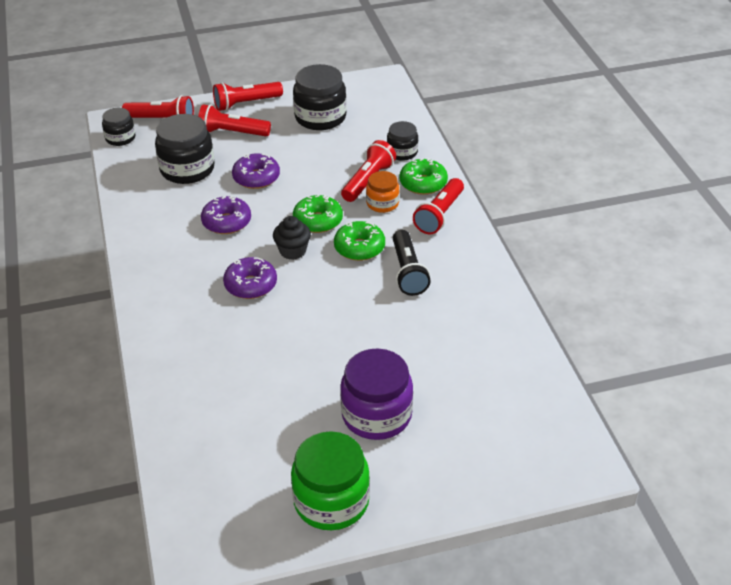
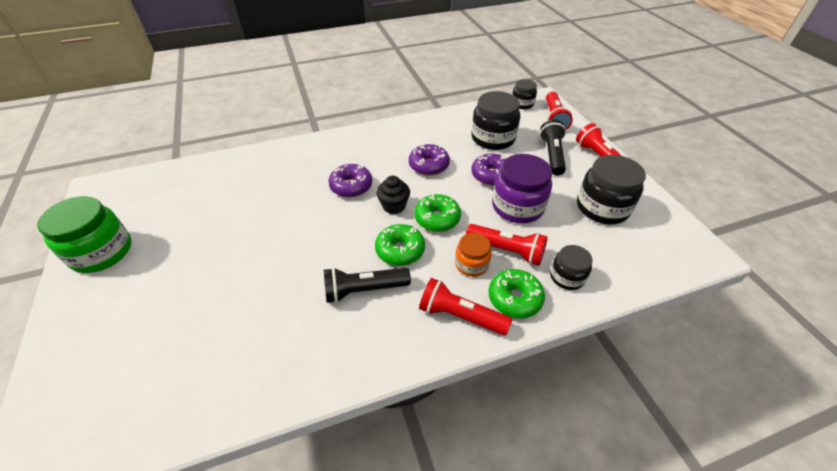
camera: 85 degrees right, 5 degrees up
(232, 133) = (552, 155): red flashlight -> black flashlight
(376, 415) = (179, 275): purple jar -> purple jar (517, 206)

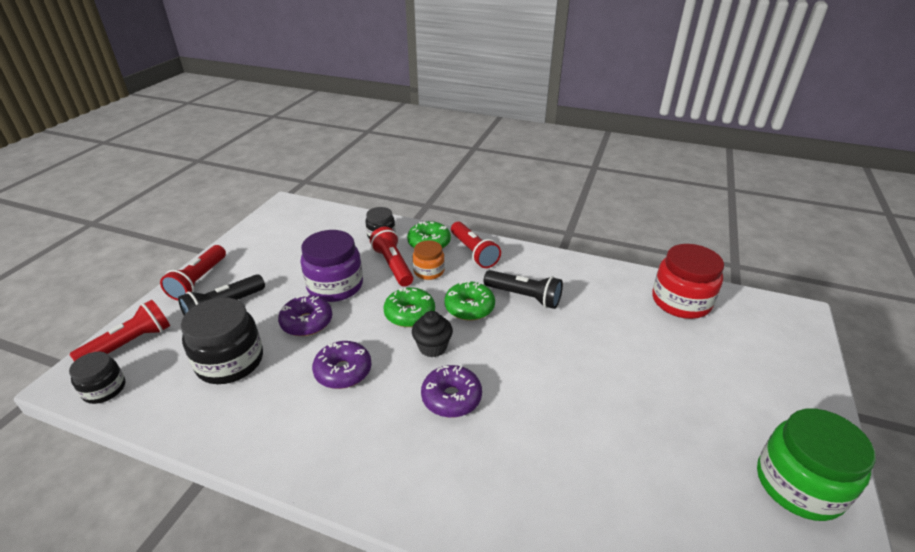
camera: 140 degrees left, 10 degrees down
(194, 391) = (681, 301): none -> red jar
(602, 207) = (282, 252): black jar -> none

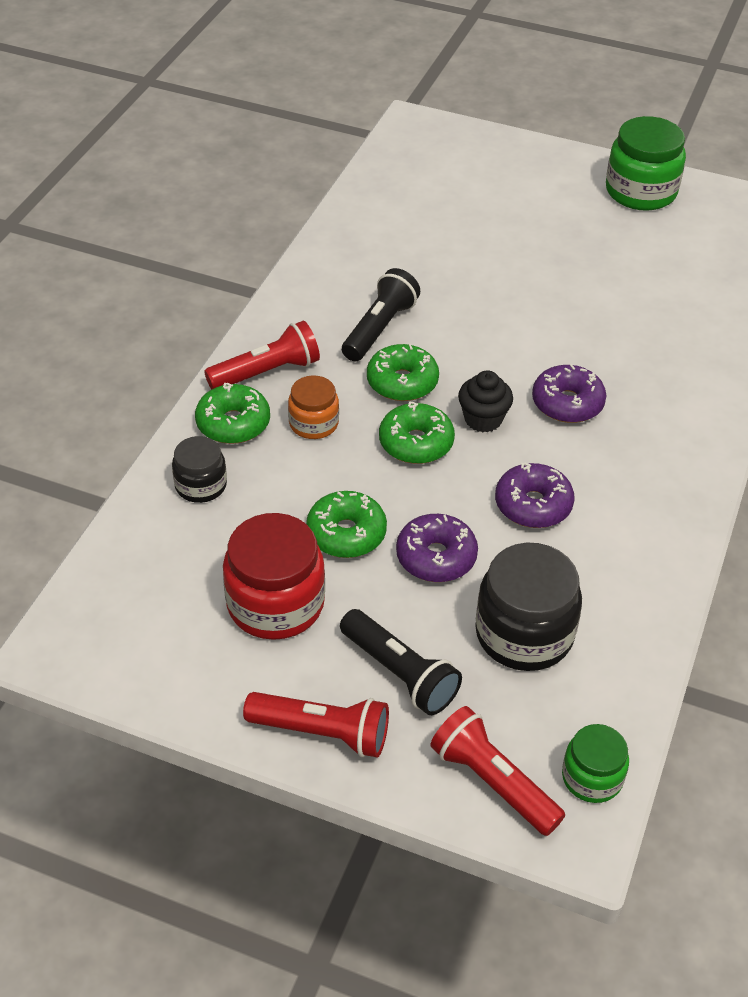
camera: 90 degrees left, 10 degrees up
(104, 389) = (592, 777): black jar -> green jar
(335, 286) = (346, 533): purple jar -> green donut
(393, 265) = (295, 465): red flashlight -> none
(681, 301) = (392, 199): red jar -> red jar (275, 604)

